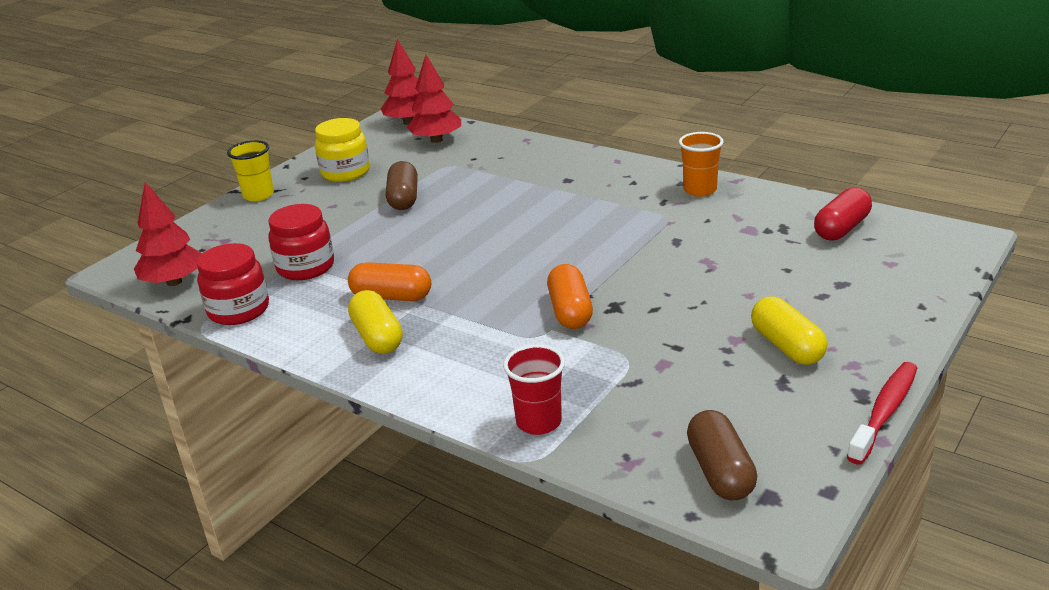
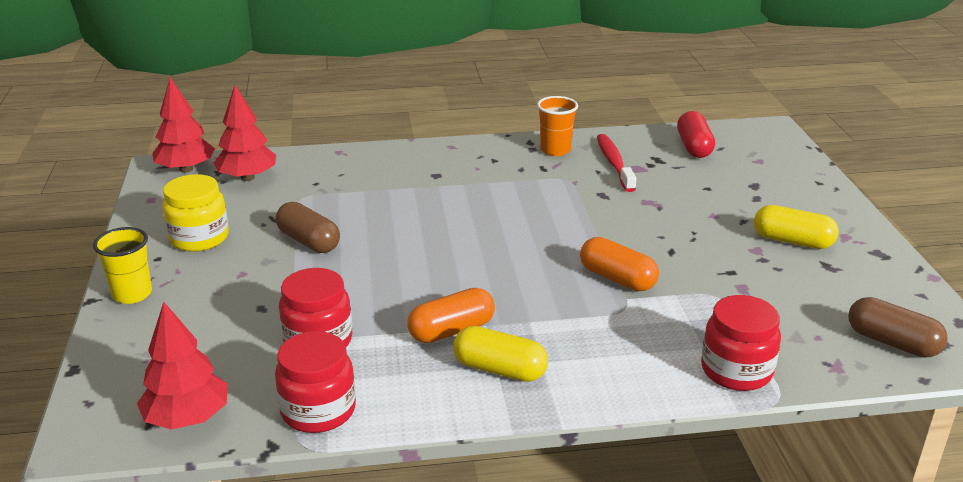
camera: 45 degrees left, 0 degrees up
(539, 422) = (736, 371): red cup -> red jar
(885, 412) = (907, 258): red toothbrush -> red toothbrush (614, 163)

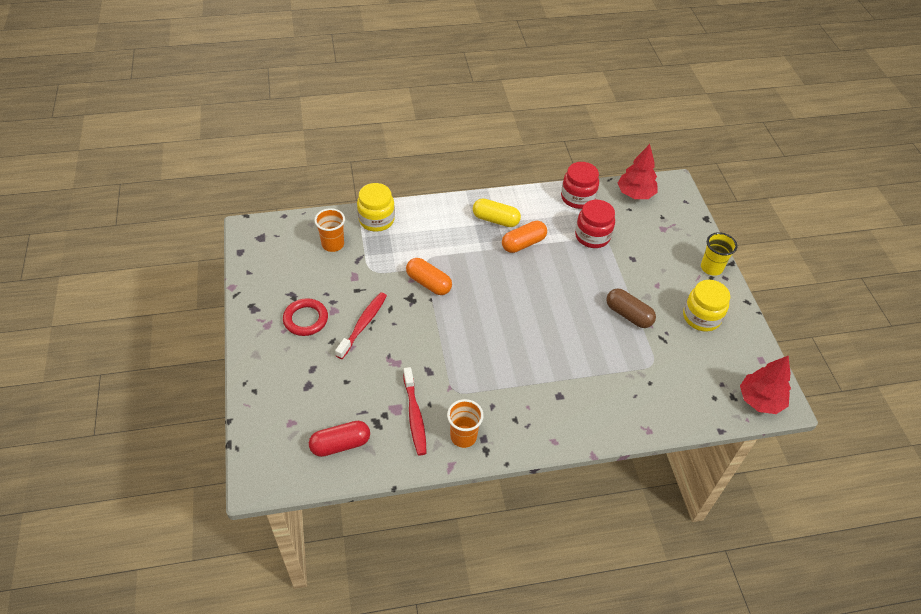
camera: 175 degrees right, 20 degrees up
(248, 177) = (705, 389): red tree -> none
(694, 147) = (340, 444): red capsule -> red capsule turned 75 degrees clockwise
(705, 235) = (363, 324): none -> red toothbrush
(736, 371) = (376, 220): red jar -> yellow jar
(792, 241) = (305, 319): yellow capsule -> red ring
(801, 331) = (333, 244): none -> orange cup
(892, 342) = (286, 237): brown capsule -> none

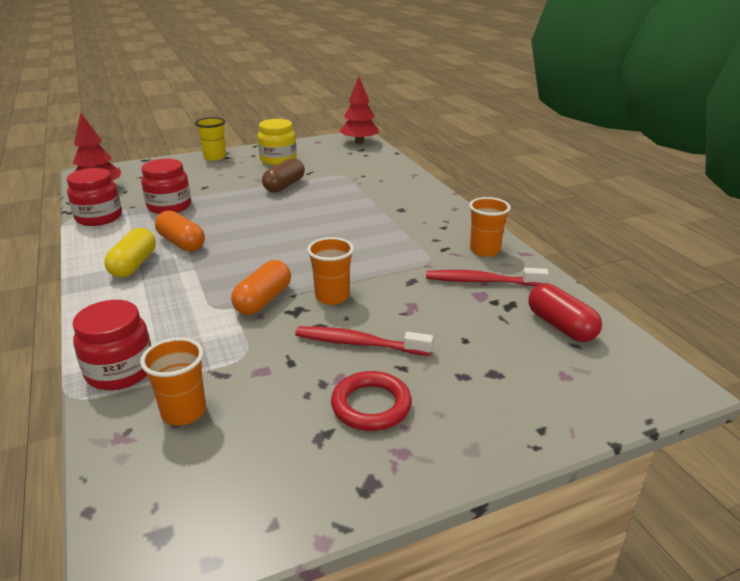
camera: 100 degrees left, 20 degrees down
(376, 220) = (120, 371): yellow jar -> red jar
(414, 416) = (481, 281): red toothbrush -> red toothbrush turned 150 degrees counterclockwise
(421, 320) = (332, 297): none -> orange cup

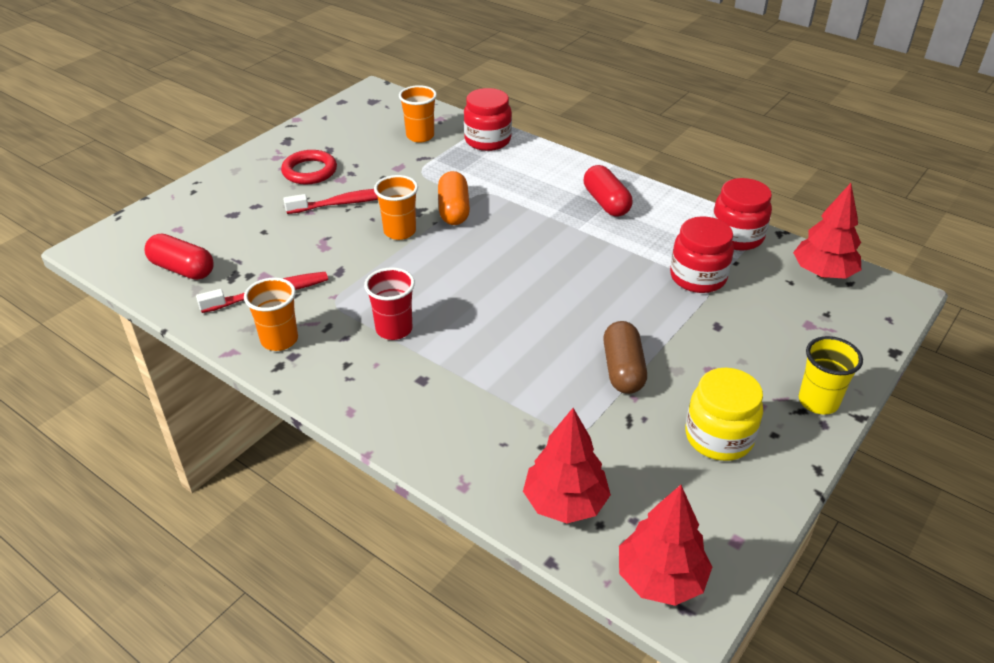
camera: 150 degrees right, 10 degrees up
(134, 265) = (606, 203): yellow capsule -> red capsule
(181, 243) = (603, 237): orange capsule -> none
(373, 161) = (565, 503): none -> red tree
(398, 235) = (394, 329): none -> red cup

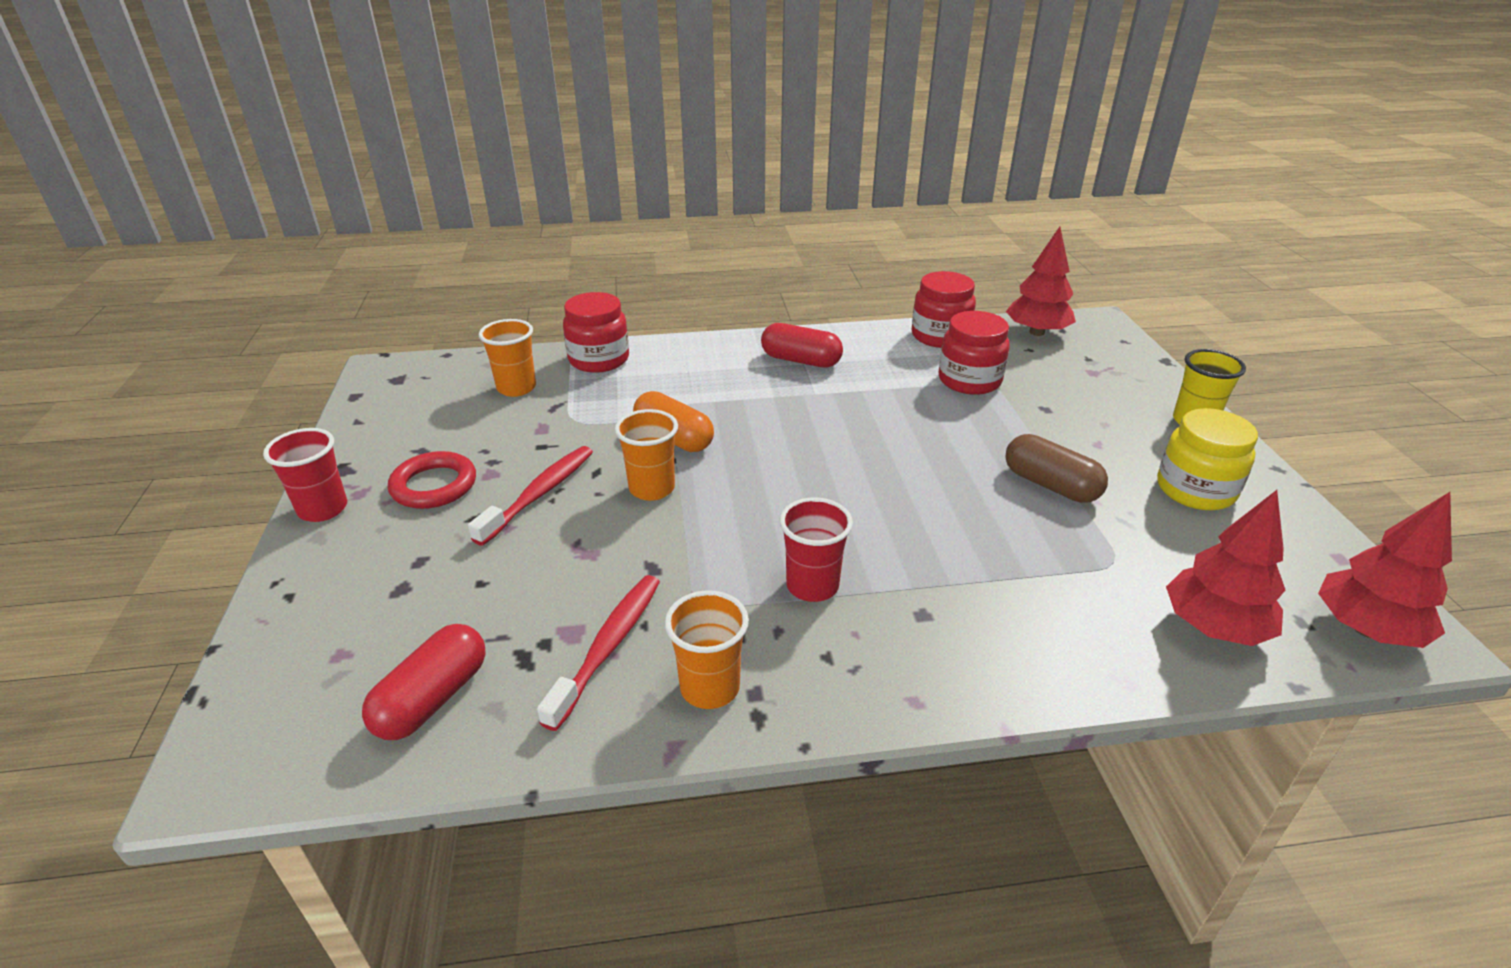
camera: 45 degrees left, 5 degrees down
(182, 269) = (433, 698): red capsule -> red capsule turned 45 degrees counterclockwise
(253, 157) = (323, 509): none -> red cup

